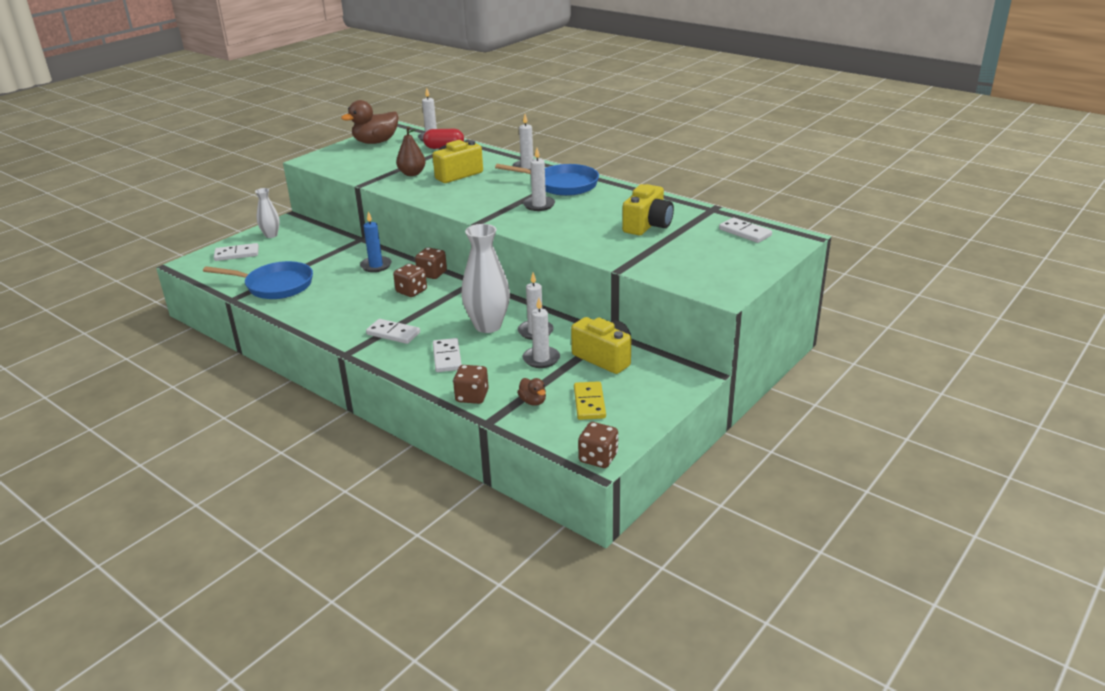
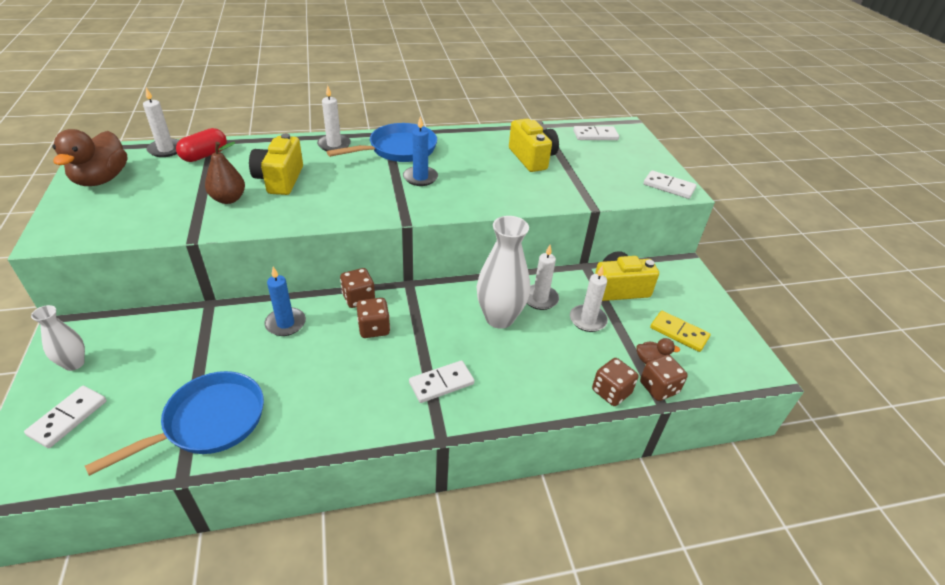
camera: 55 degrees left, 10 degrees up
(447, 357) = (527, 371): white domino -> white domino (669, 186)
(539, 205) = (420, 178): white candle -> blue candle
(598, 458) = (762, 372): brown dice -> brown dice (658, 388)

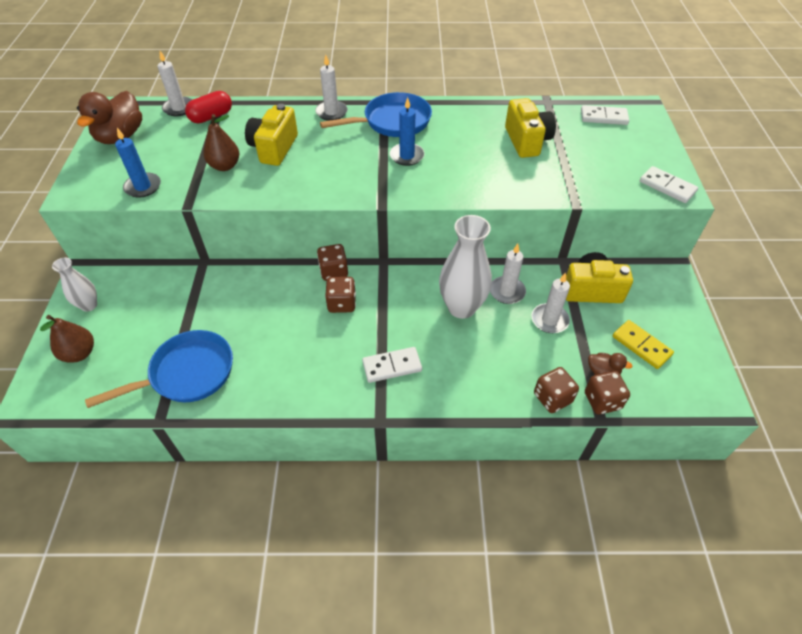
camera: 15 degrees right, 10 degrees up
(68, 418) = (79, 353): white domino -> brown pear
(285, 323) = (265, 289): blue candle -> blue candle (143, 187)

